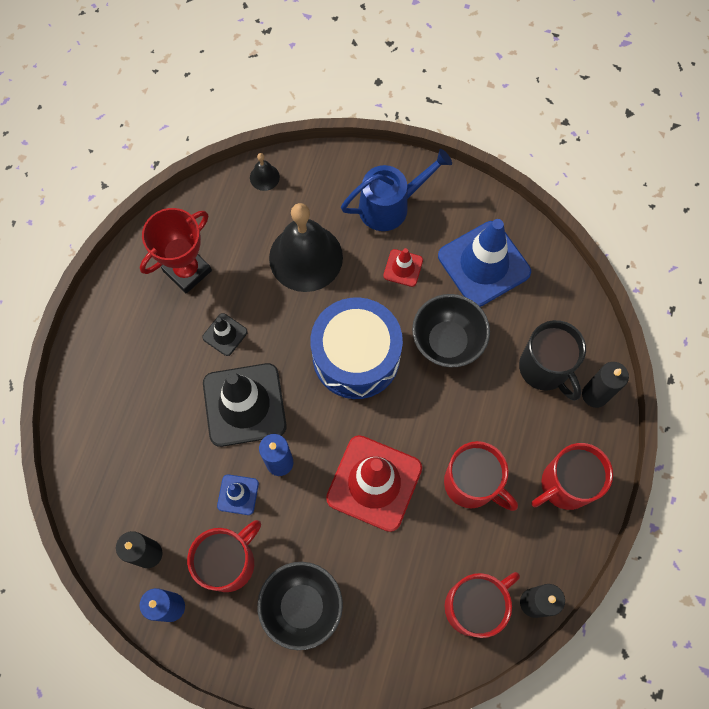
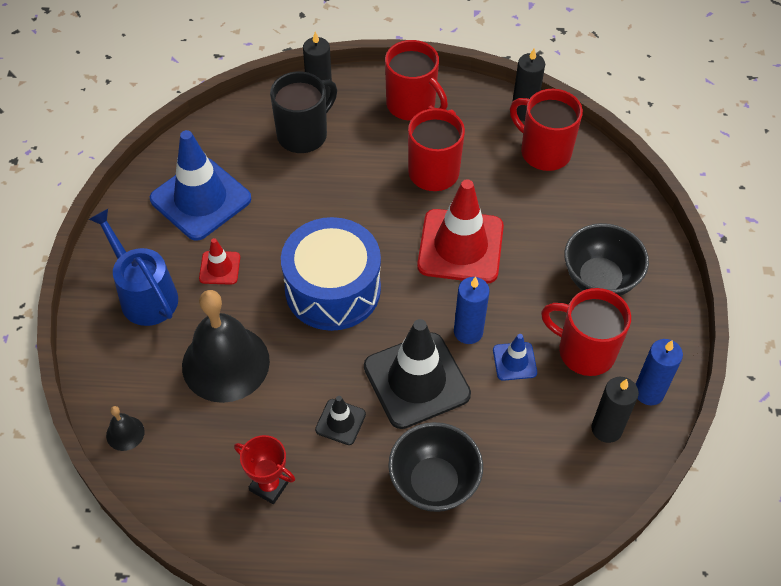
camera: 105 degrees left, 15 degrees down
(187, 271) = (269, 485): red trophy -> red trophy, size x0.66
(447, 341) = (295, 214): black bowl -> black bowl (434, 483)

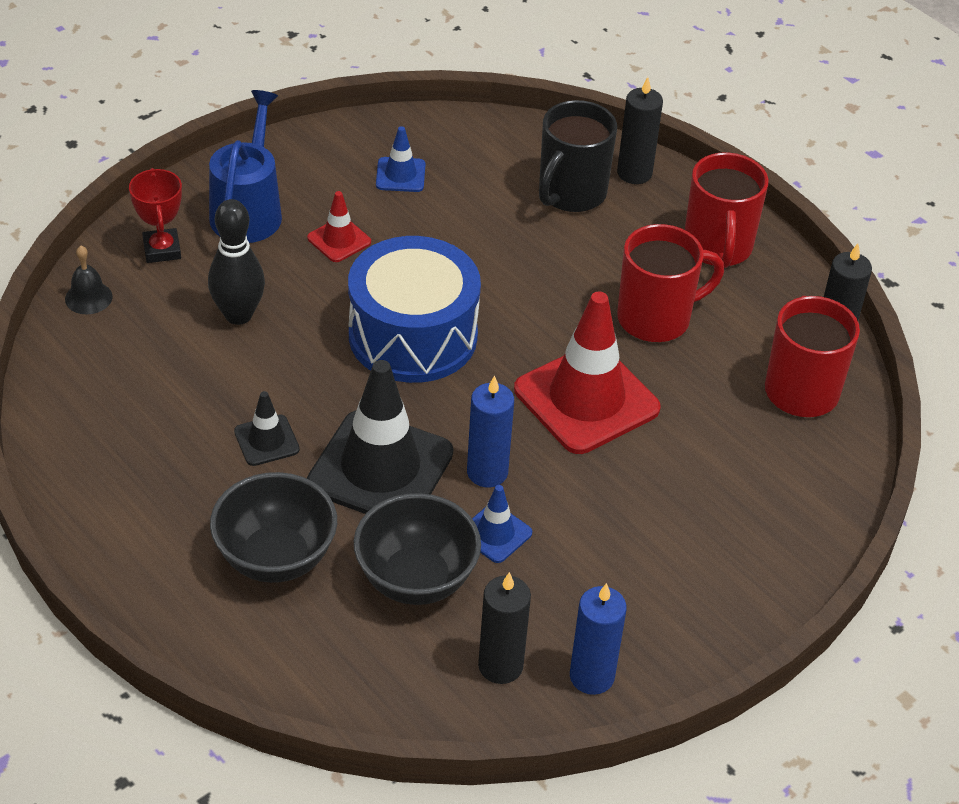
camera: 45 degrees right, 10 degrees down
(200, 199) = (400, 175): blue traffic cone -> blue traffic cone, size x0.47
(225, 363) = (238, 315): black bell -> black bowling pin
(269, 485) = (140, 434): red trophy -> red trophy (162, 250)
(303, 134) = (571, 193): black mug -> black mug turned 120 degrees clockwise
(584, 351) = (578, 586): red mug -> none
(599, 279) = (689, 542): black bowl -> black bowl (416, 579)

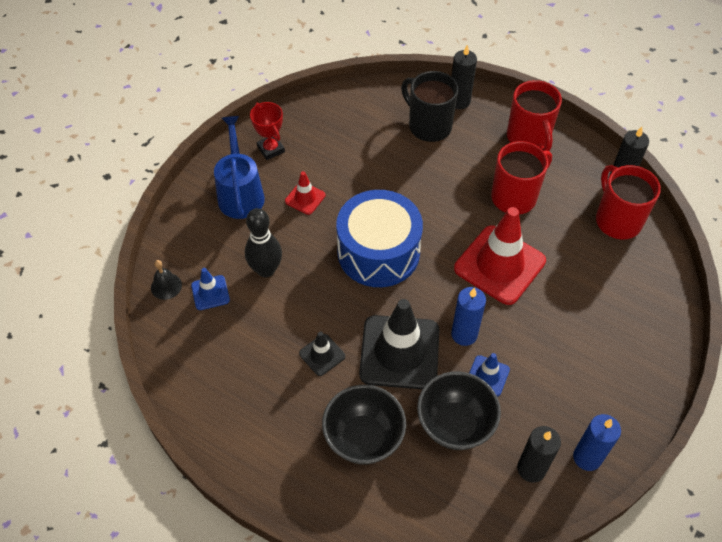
camera: 15 degrees left, 10 degrees up
(162, 250) = (198, 237): red trophy -> red trophy (271, 149)
(400, 175) = (322, 142): blue traffic cone -> blue traffic cone (210, 293)
(571, 193) = (428, 126): black mug -> black mug turned 120 degrees clockwise

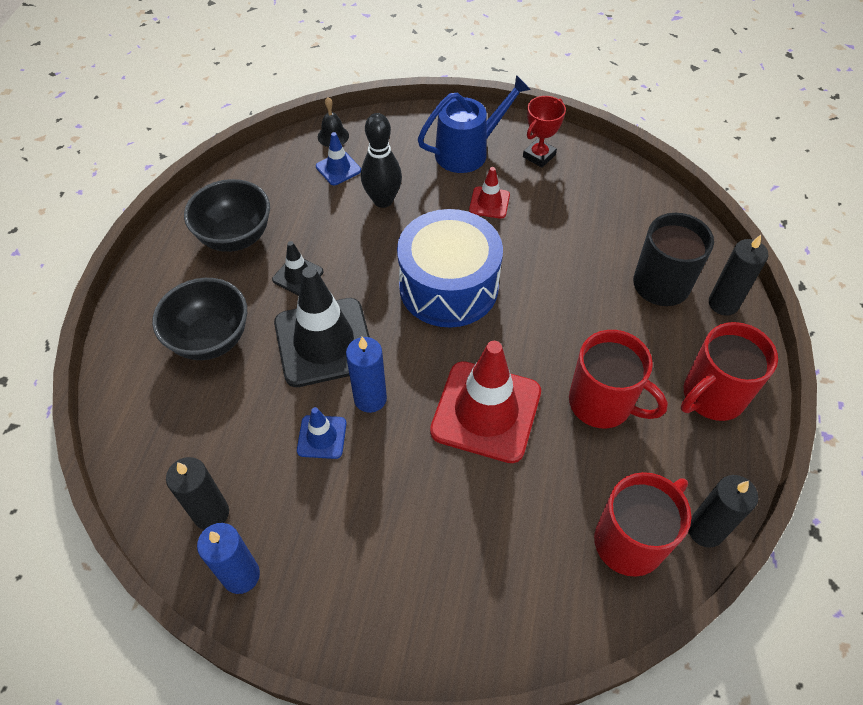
camera: 70 degrees right, 0 degrees up
(455, 424) = (248, 419): black bowl -> black bowl (235, 237)

